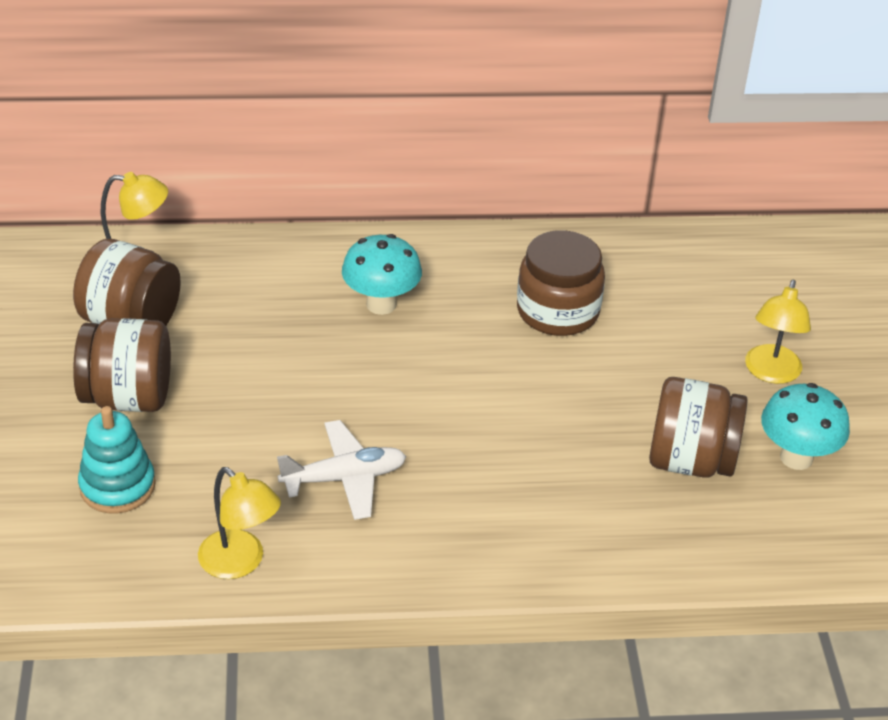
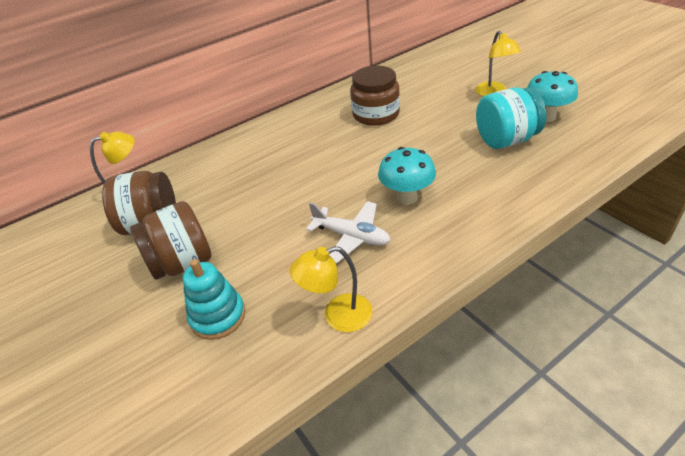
camera: 25 degrees left, 0 degrees up
(240, 563) = (338, 316): yellow lamp -> yellow lamp turned 150 degrees clockwise
(344, 478) = (351, 237): white plane -> white plane turned 75 degrees clockwise
(381, 304) = (287, 150): turquoise mushroom -> turquoise mushroom (407, 197)
(690, 460) = (506, 140): brown jar -> turquoise jar

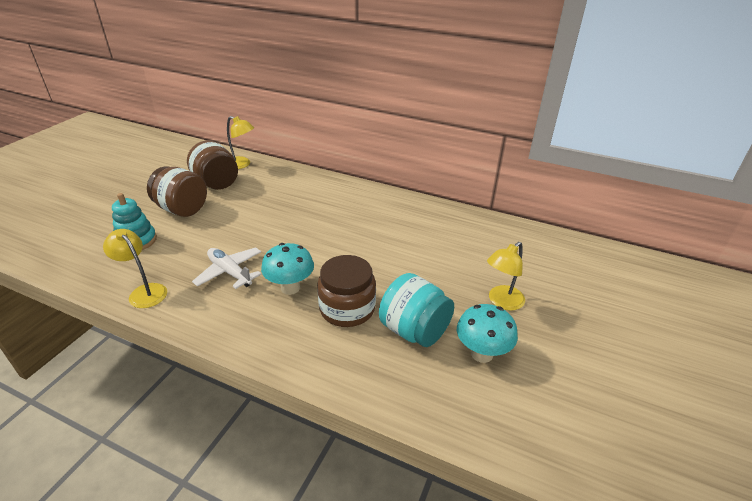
camera: 55 degrees right, 5 degrees down
(351, 237) = (230, 272): white plane -> white plane turned 135 degrees clockwise
(376, 114) = (406, 235): brown jar -> brown jar (347, 309)

